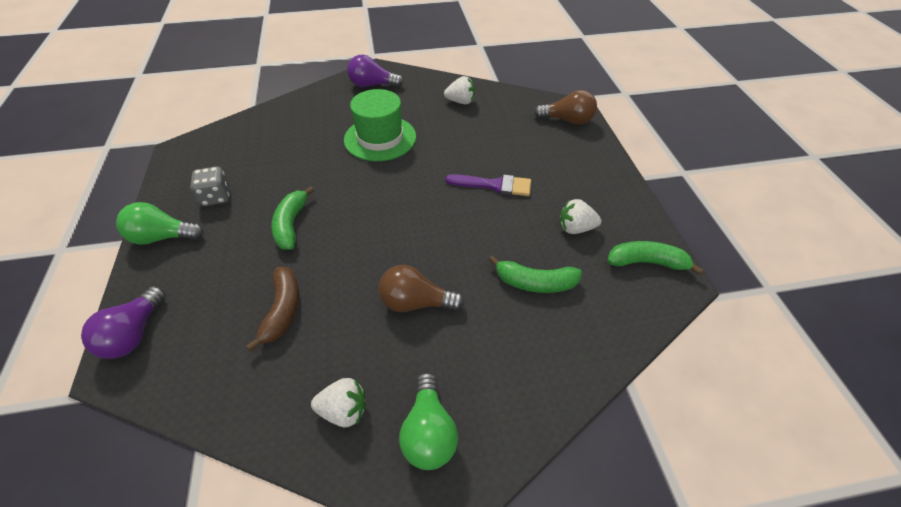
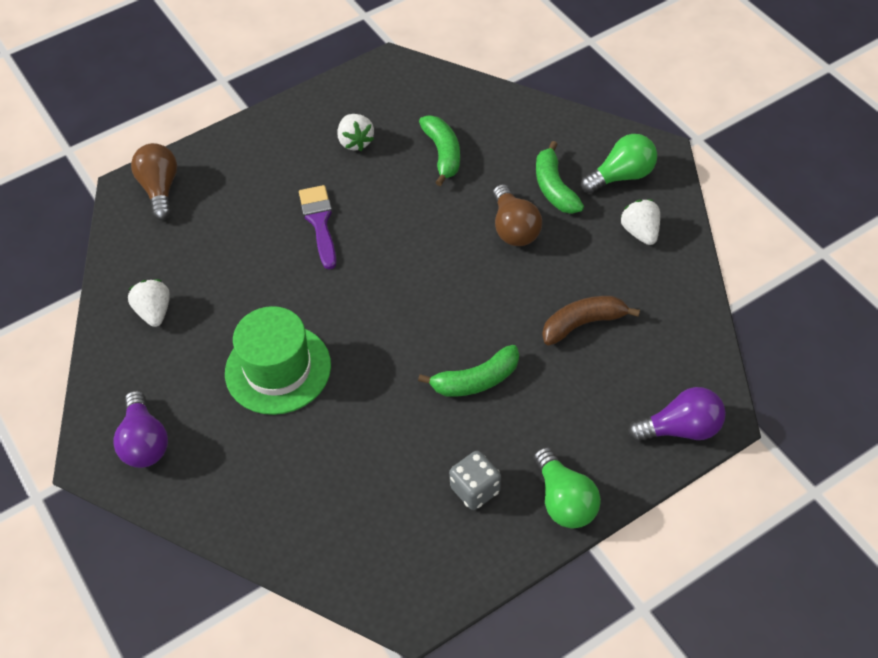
camera: 110 degrees left, 5 degrees up
(647, 262) = (376, 86): green banana -> green banana (554, 188)

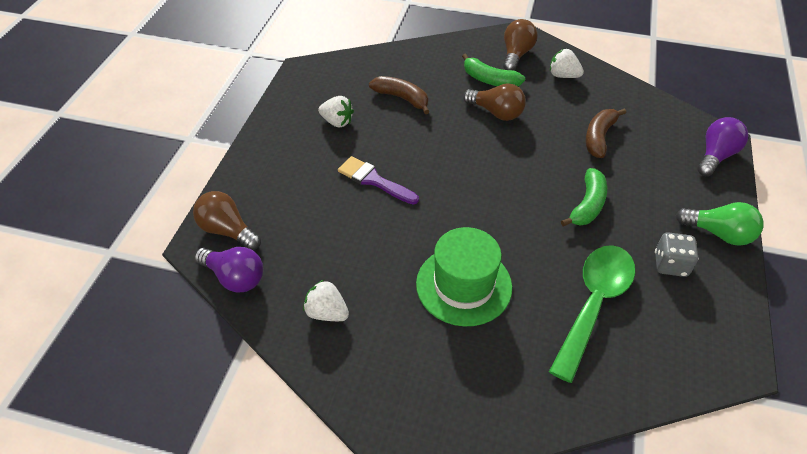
camera: 45 degrees left, 5 degrees down
(144, 442) = (434, 406): purple light bulb -> purple light bulb (234, 277)
(361, 467) = (594, 304): none -> green spoon
(443, 154) = (402, 98): green banana -> brown banana
(621, 176) = (516, 55): green light bulb -> brown light bulb

